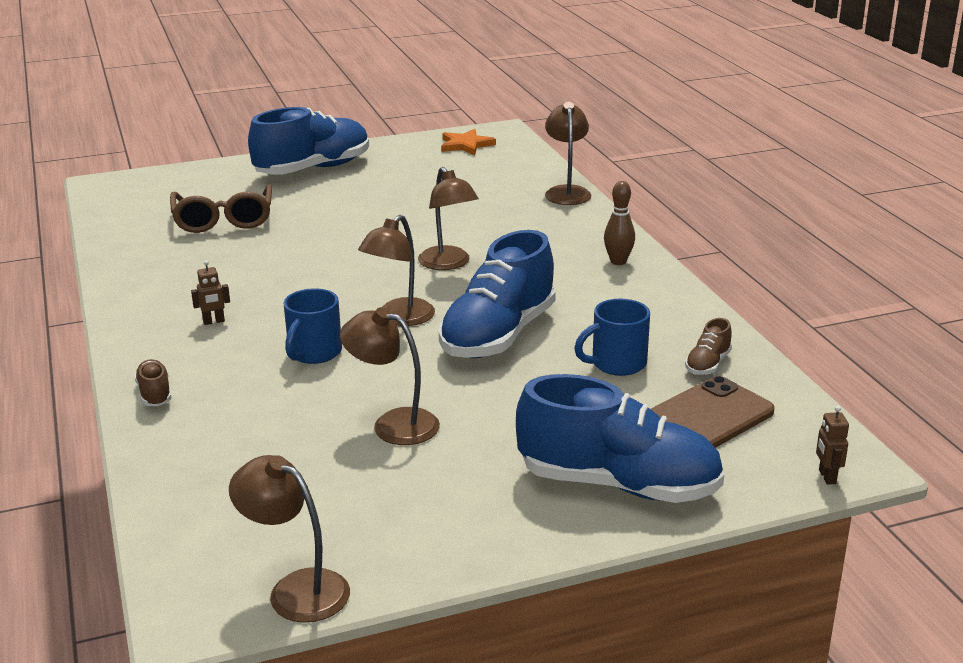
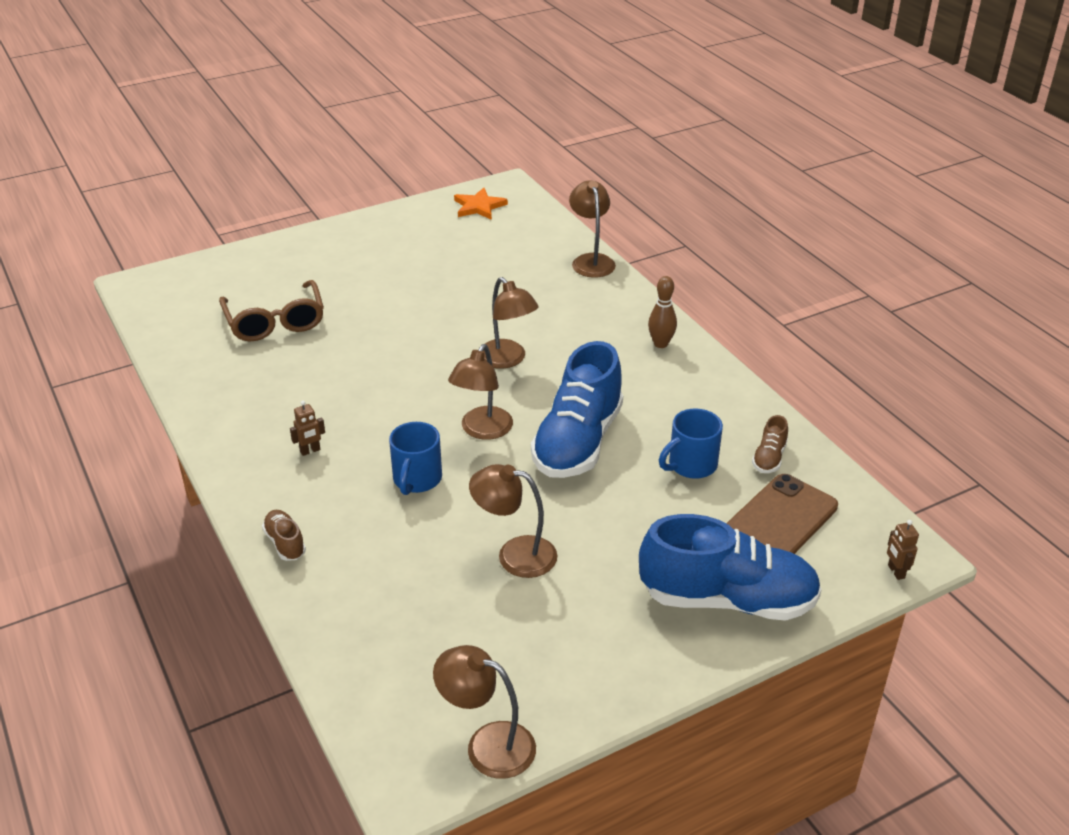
camera: 10 degrees left, 10 degrees up
(313, 169) = (341, 249): blue shoe -> none

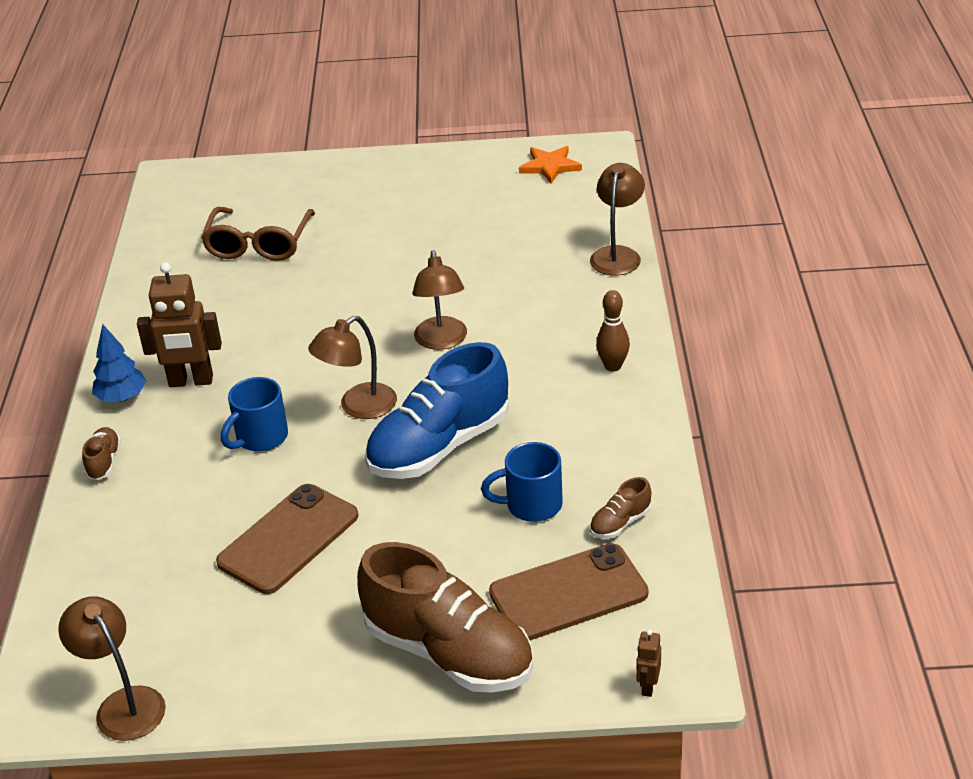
camera: 30 degrees right, 0 degrees up
(254, 483) = (122, 397): none -> blue tree
(310, 451) = (191, 381): brown robot -> brown robot, size x2.18
(515, 554) = (288, 539): brown lamp -> brown phone
(727, 599) = (449, 653): blue shoe -> brown shoe

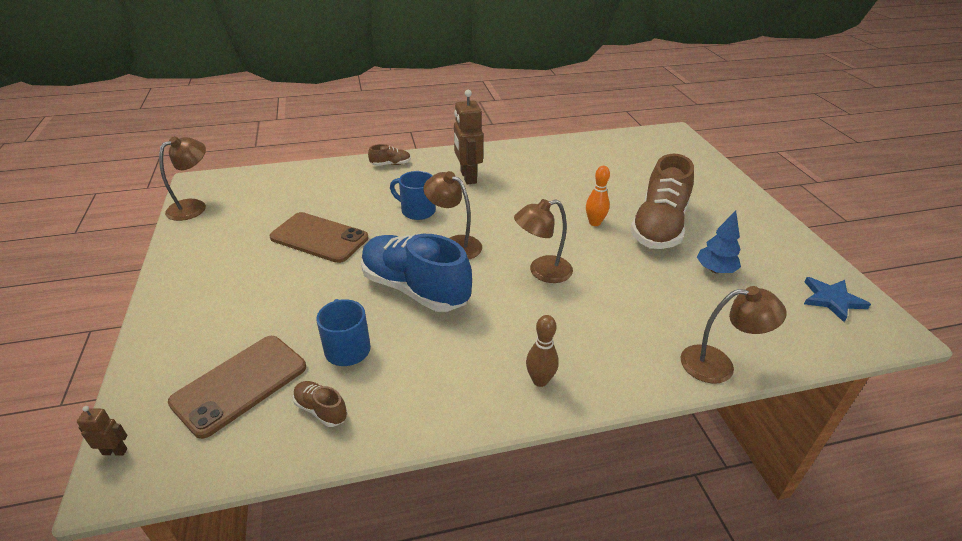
camera: 75 degrees right, 0 degrees up
(122, 397) = (448, 159): blue tree -> blue tree (715, 270)
(258, 244) = (620, 175): brown glasses -> none
(359, 285) = (594, 223): none -> orange bowling pin
(449, 653) = (193, 325): brown shoe -> brown shoe (658, 227)
(550, 166) = (832, 300): orange star -> blue star
(568, 593) = (240, 384): brown phone -> brown phone turned 75 degrees clockwise

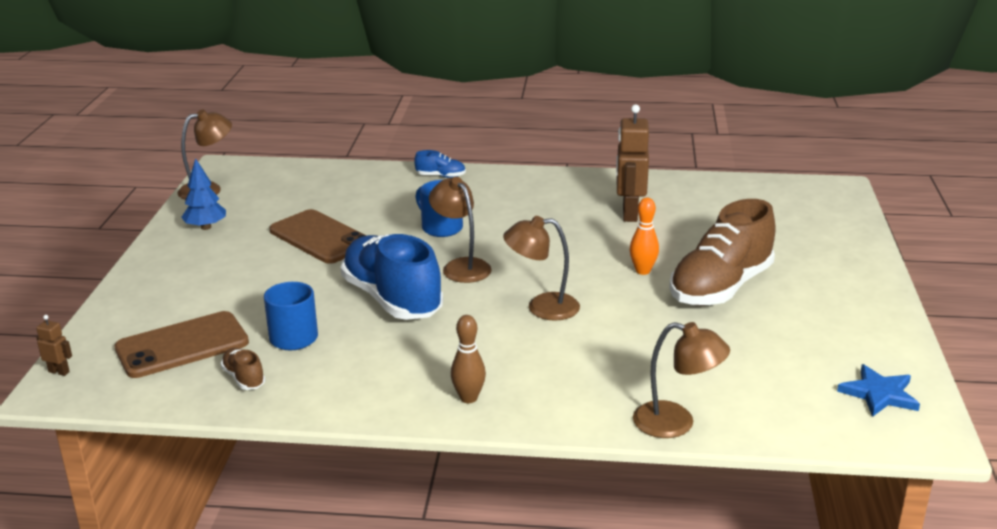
camera: 20 degrees right, 10 degrees down
(390, 164) = (441, 176): brown shoe -> blue shoe
(468, 177) = (523, 202): brown robot -> brown robot (629, 214)
(715, 270) = (754, 341): blue tree -> blue tree (206, 227)

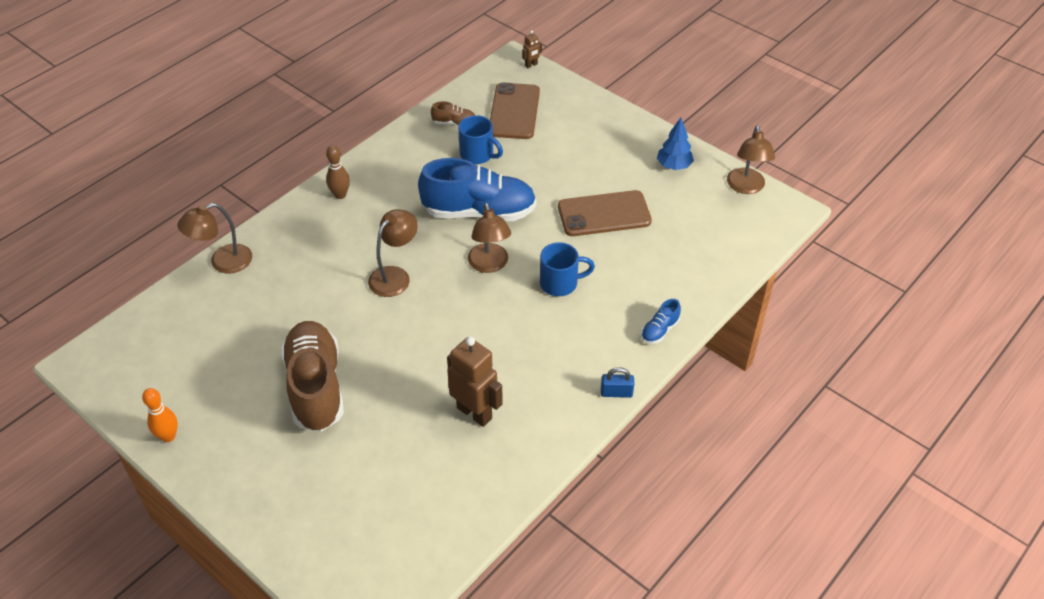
camera: 125 degrees right, 20 degrees up
(461, 266) = (489, 265): brown lamp -> brown lamp turned 75 degrees clockwise
(527, 173) = (616, 393): none -> blue padlock
(643, 271) = (383, 358): orange bowling pin -> orange bowling pin (168, 436)
(879, 394) = (132, 373): blue star -> none

